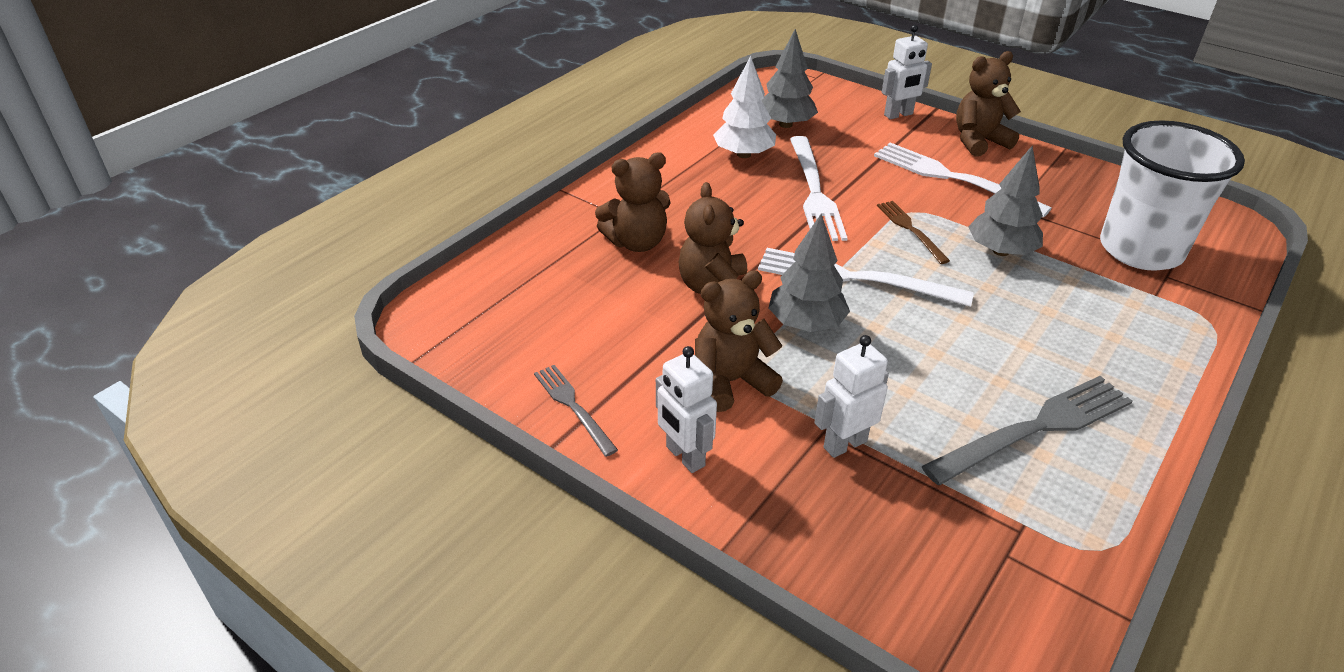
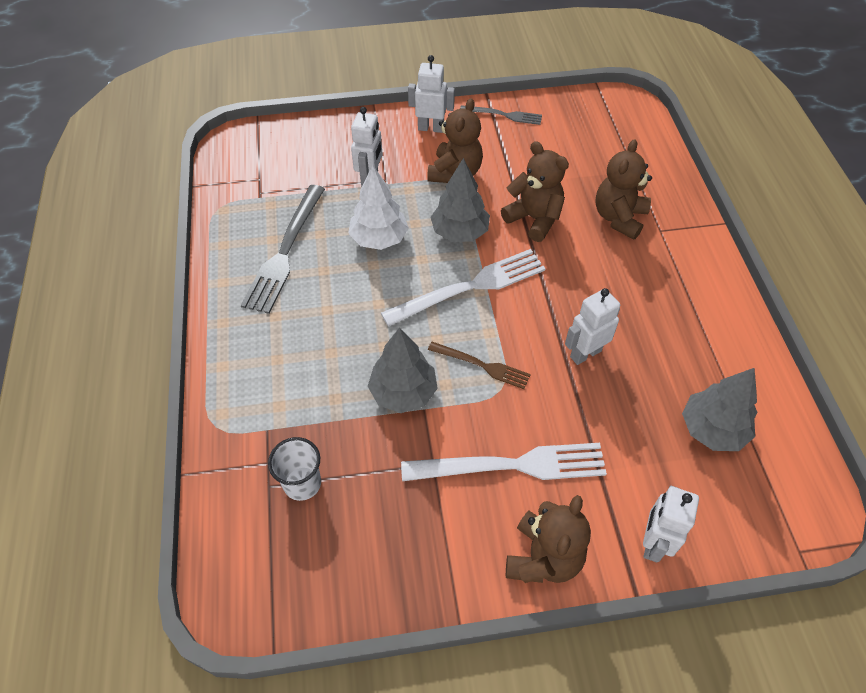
camera: 135 degrees right, 15 degrees up
(743, 154) = (684, 357): white tree -> white tree (379, 239)
(814, 192) = (585, 353): white fork -> white robot
(1140, 250) = (302, 483): white cup -> white cup, size x0.46

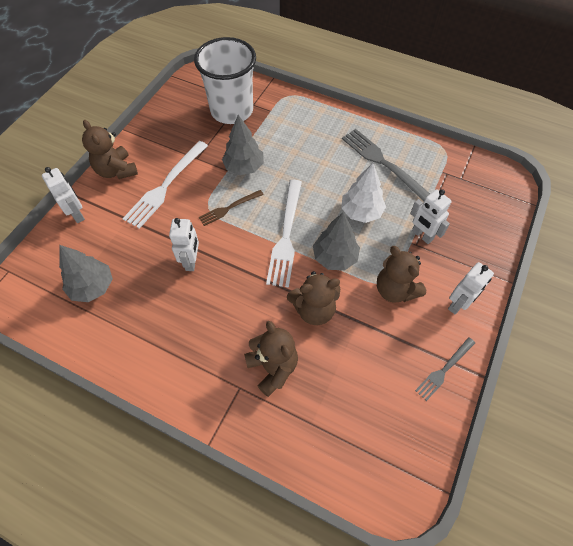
camera: 125 degrees right, 5 degrees up
(302, 483) = (232, 111): white cup -> white cup, size x2.17

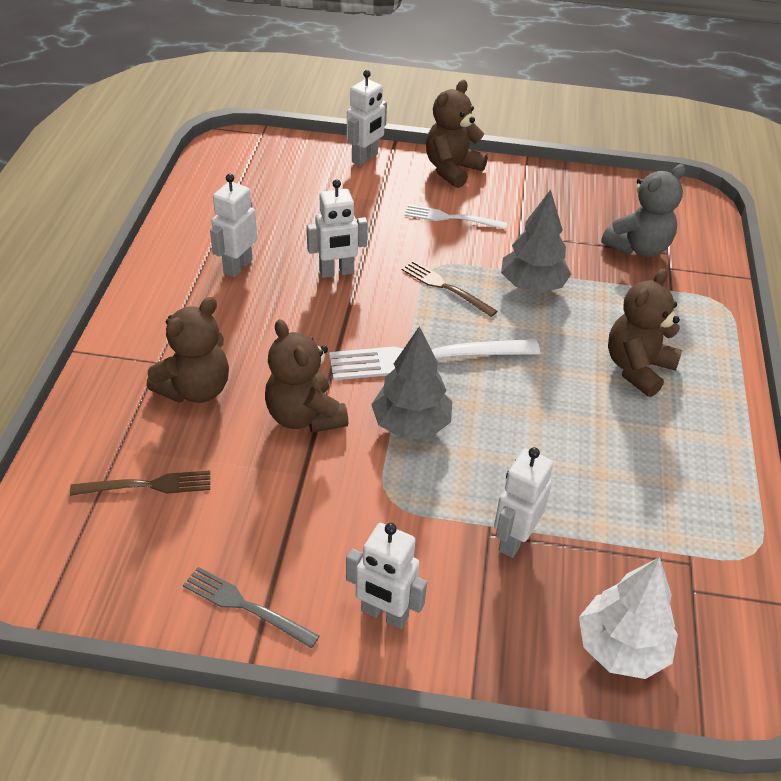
camera: 70 degrees right, 15 degrees down
(92, 287) = (264, 199): grey tree -> none
(160, 319) = (237, 266): none -> white robot
(165, 186) = (451, 218): white fork -> white fork, size x0.57
(232, 111) = (638, 248): white cup -> grey teddy bear
(347, 410) = (148, 485): none -> brown fork
(361, 212) = (521, 443): white tree -> white tree (621, 648)
(383, 163) = (651, 458): grey fork -> none
(395, 290) = (380, 515): brown teddy bear -> brown teddy bear (637, 368)

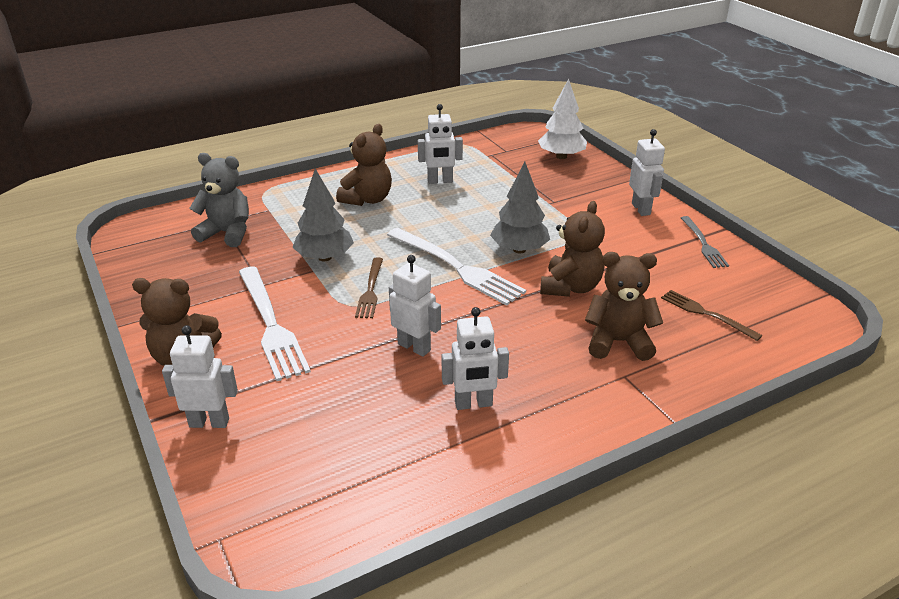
camera: 125 degrees left, 10 degrees down
(451, 218) = (271, 325): white fork -> white fork, size x1.77
(513, 539) = (547, 194): white robot -> white robot (440, 181)
(637, 368) = (367, 199): brown teddy bear -> brown teddy bear turned 60 degrees counterclockwise

